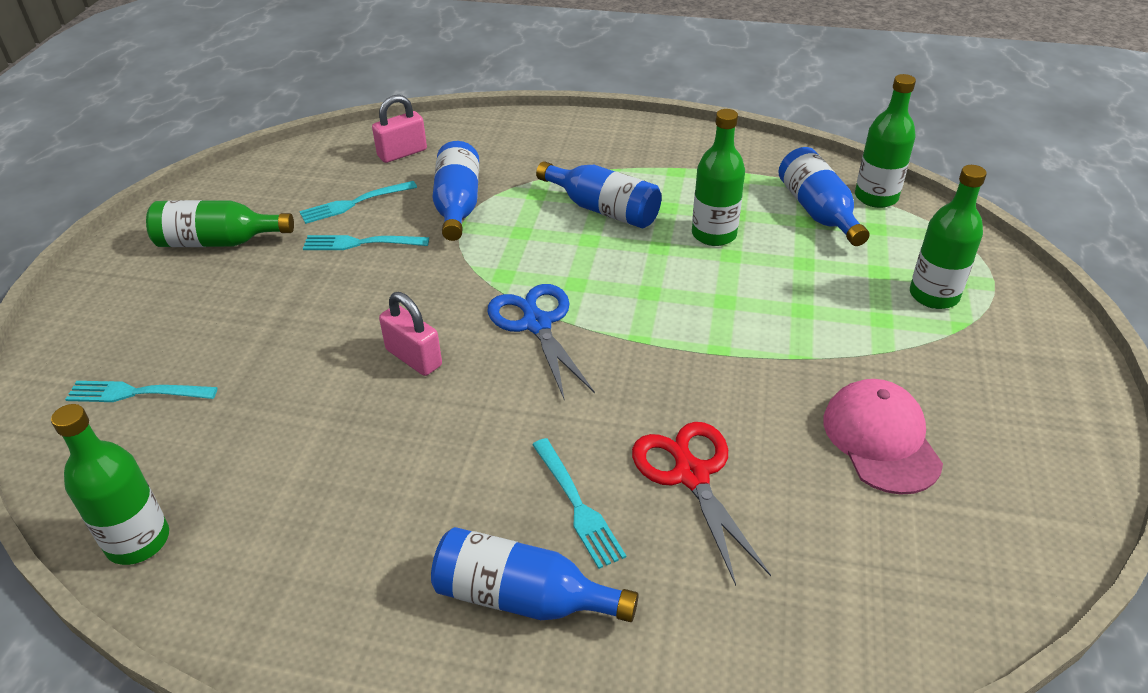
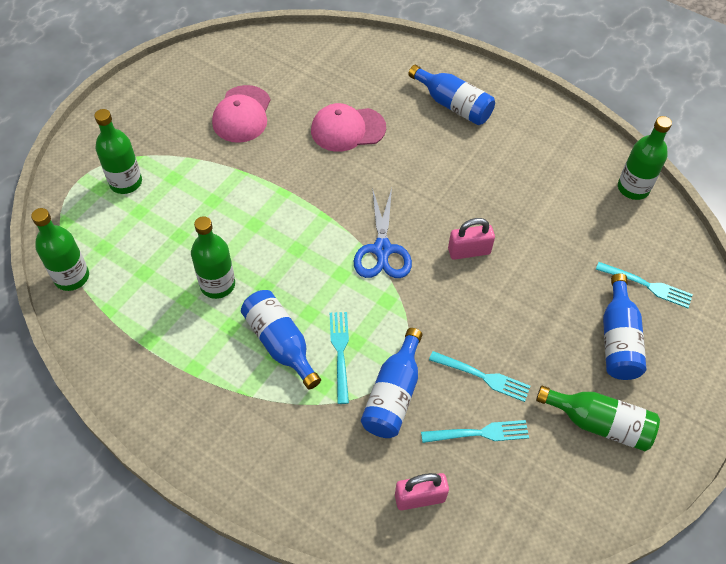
camera: 160 degrees left, 15 degrees up
(414, 358) = (469, 251): pink padlock -> pink padlock turned 75 degrees counterclockwise
(577, 505) = (411, 134): turquoise fork -> turquoise fork (340, 353)
(691, 475) = (347, 129): red scissors -> pink cap
(818, 212) = (126, 278): blue bottle -> blue bottle (618, 339)

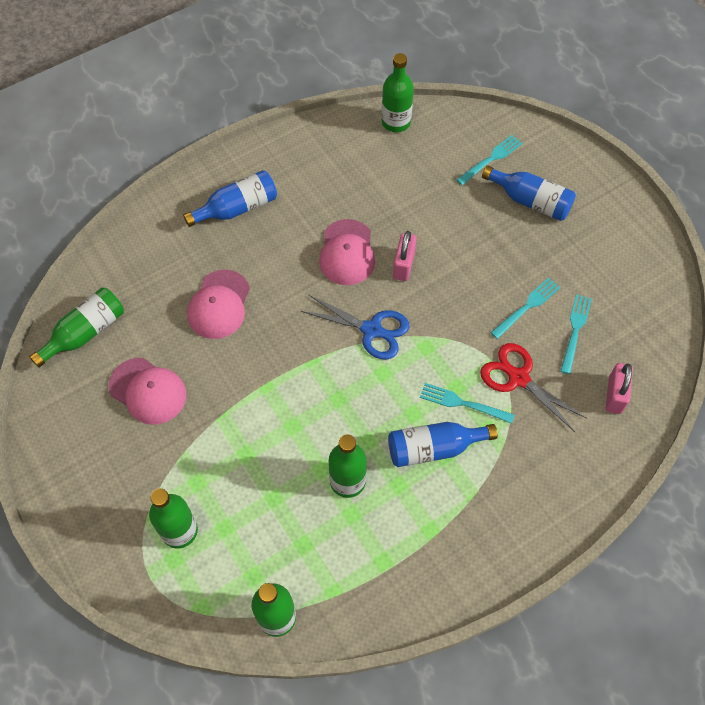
camera: 65 degrees left, 5 degrees up
(393, 394) = (518, 378): blue bottle -> red scissors
(455, 201) = (347, 253): none -> pink cap
(599, 423) = (596, 247): green bottle -> green bottle (85, 333)

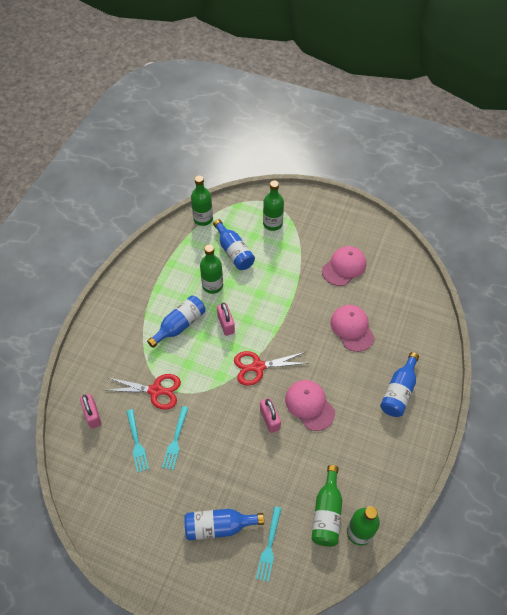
camera: 145 degrees right, 5 degrees down
(85, 333) = (402, 273): green bottle -> green bottle (327, 513)
(148, 391) = (344, 267): pink cap -> pink cap turned 135 degrees clockwise
(276, 519) = (234, 252): none -> blue bottle
(371, 330) = (258, 367): blue scissors -> red scissors
(371, 410) = (226, 324): none -> pink padlock
(463, 403) = (179, 357): turquoise fork -> none

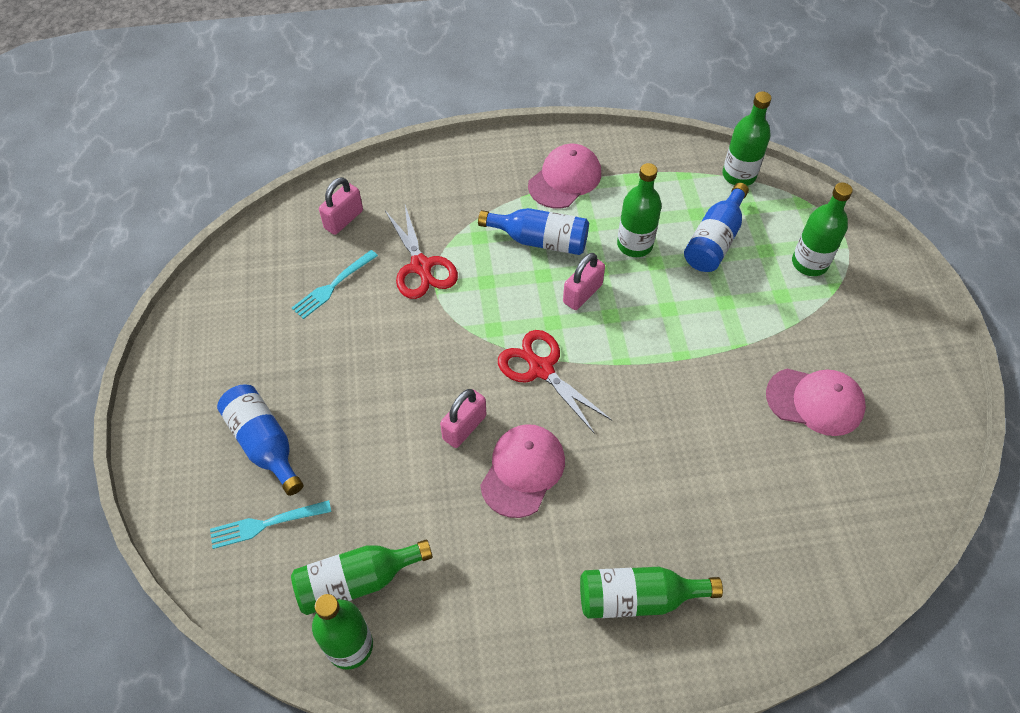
camera: 60 degrees right, 0 degrees up
(175, 440) = (362, 327): turquoise fork -> none
(352, 328) = (705, 469): pink cap -> pink cap (565, 179)
(399, 391) = (638, 598): blue bottle -> green bottle

